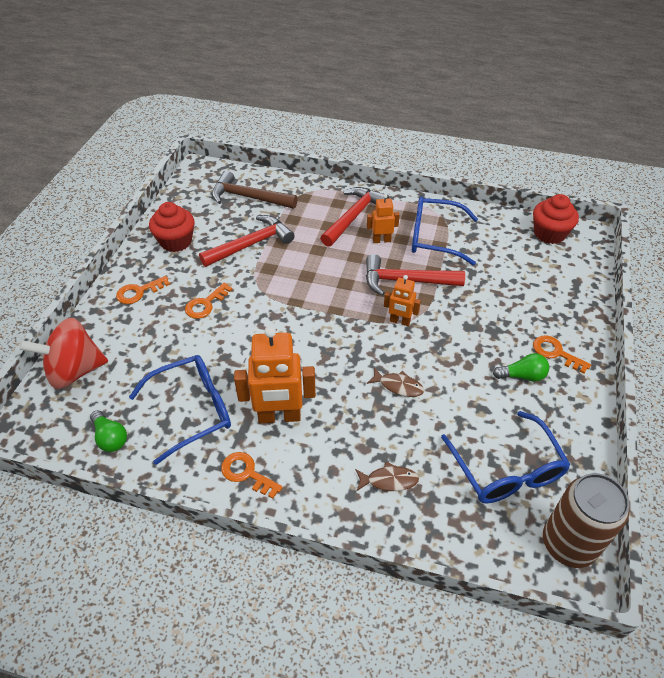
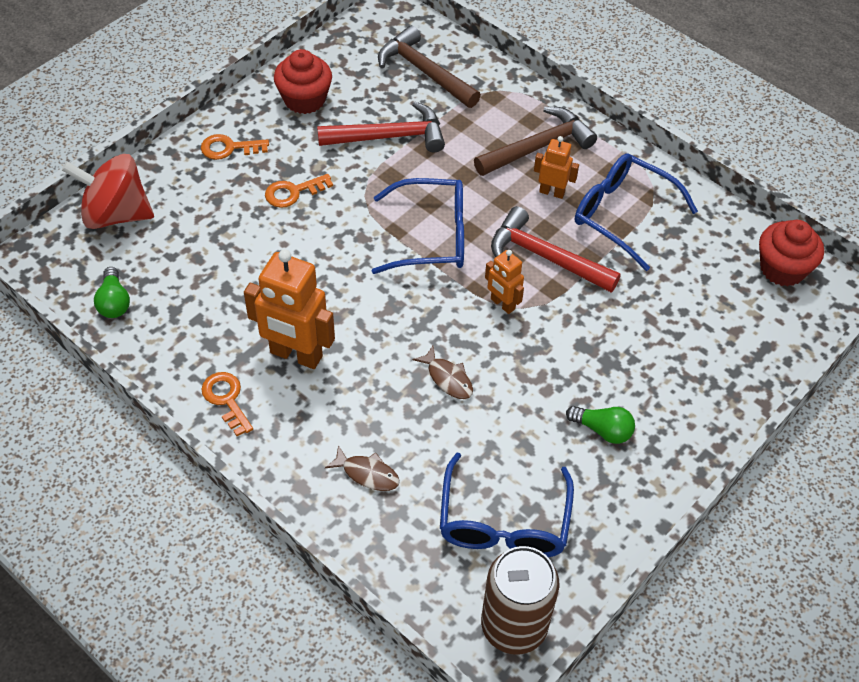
camera: 25 degrees right, 5 degrees up
(193, 410) = (211, 309): blue glasses -> blue glasses (432, 236)
(353, 217) = (538, 147): red hammer -> brown hammer
(555, 353) = (666, 421): orange key -> none

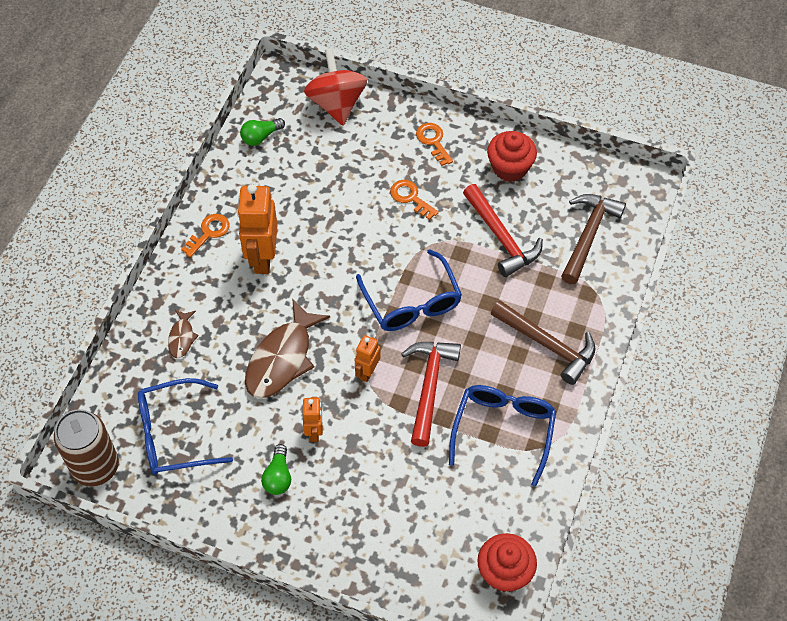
camera: 70 degrees right, 5 degrees up
(448, 378) = (282, 359): brown fish -> brown fish, size x2.05
(552, 192) = (501, 370): orange robot -> orange robot (314, 432)

